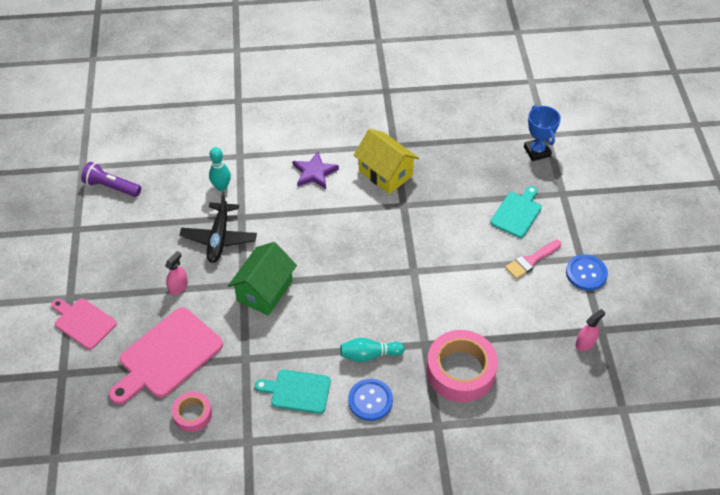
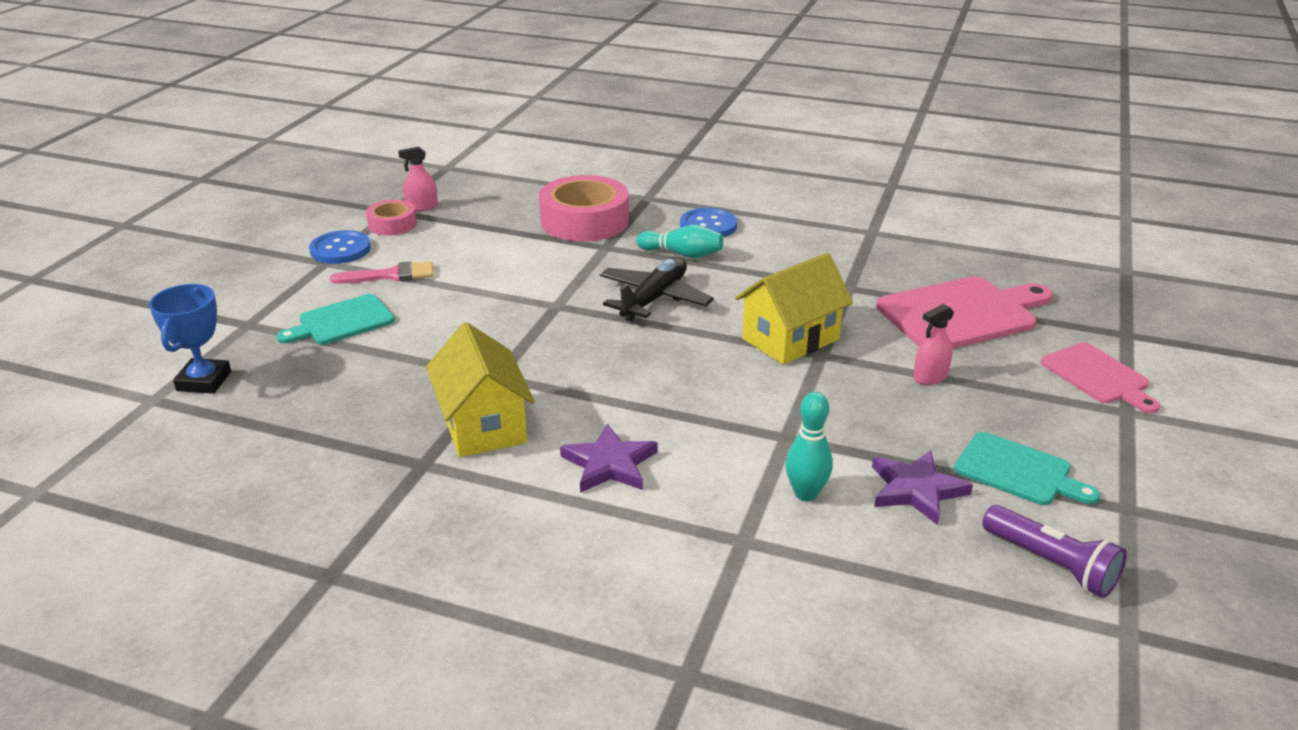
camera: 155 degrees left, 20 degrees down
(173, 206) = (916, 490): none -> purple star
(192, 414) = (936, 262): pink tape -> pink tape (392, 224)
(219, 238) = (839, 418): black plane -> black plane (654, 299)
(264, 291) = (790, 339): green house -> yellow house
(297, 391) = (792, 250): turquoise cutting board -> turquoise cutting board (1018, 471)

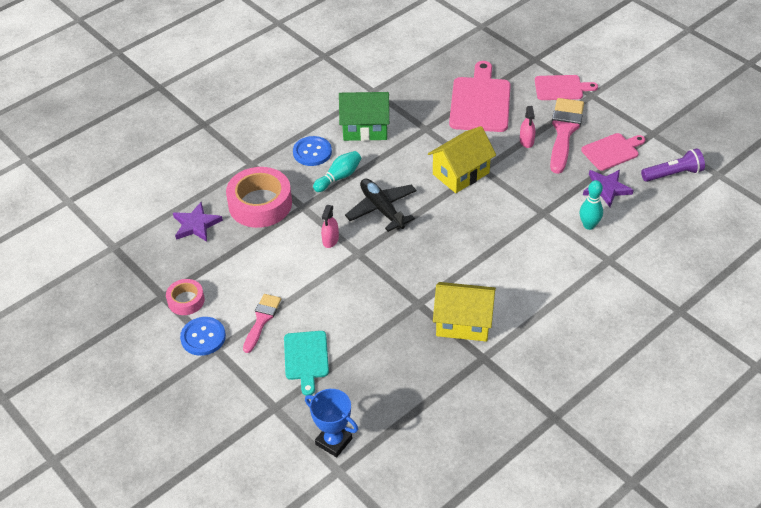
camera: 60 degrees left, 15 degrees up
(422, 207) = (171, 278): pink spray bottle -> pink spray bottle (330, 240)
(609, 464) = (527, 284): purple star -> purple star (196, 225)
(790, 339) = (461, 173): yellow house -> yellow house turned 60 degrees clockwise
(793, 246) = (365, 129): none -> green house
(1000, 407) = (564, 131): none -> pink brush
(1018, 471) = (612, 151): turquoise cutting board -> pink cutting board

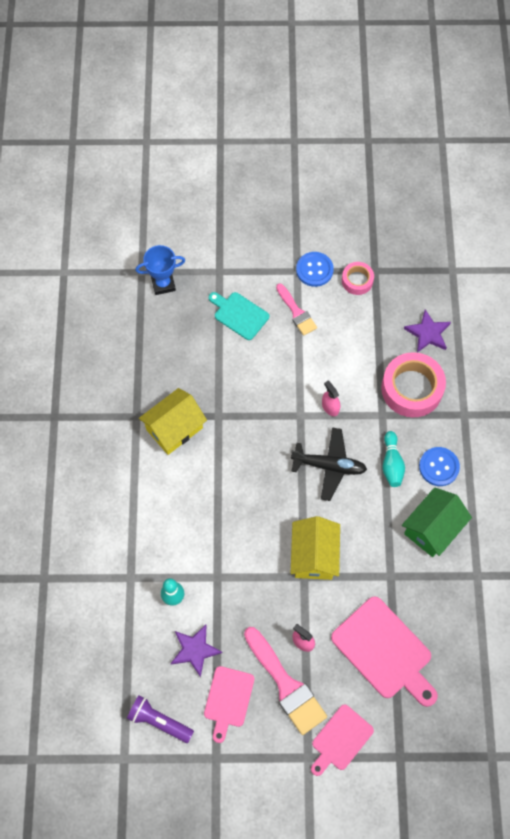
camera: 130 degrees right, 20 degrees up
(673, 174) = (159, 721): purple flashlight -> purple flashlight turned 90 degrees clockwise

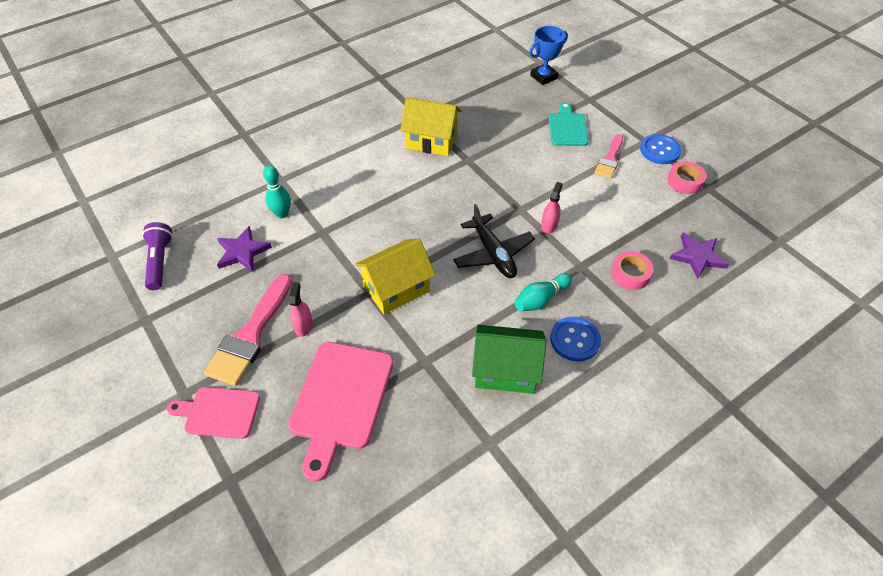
camera: 55 degrees right, 15 degrees down
(163, 284) = (543, 77): blue trophy -> blue trophy turned 75 degrees counterclockwise
(228, 700) = (209, 299): pink cutting board -> none
(411, 389) = (630, 274): pink tape -> pink tape, size x0.54

